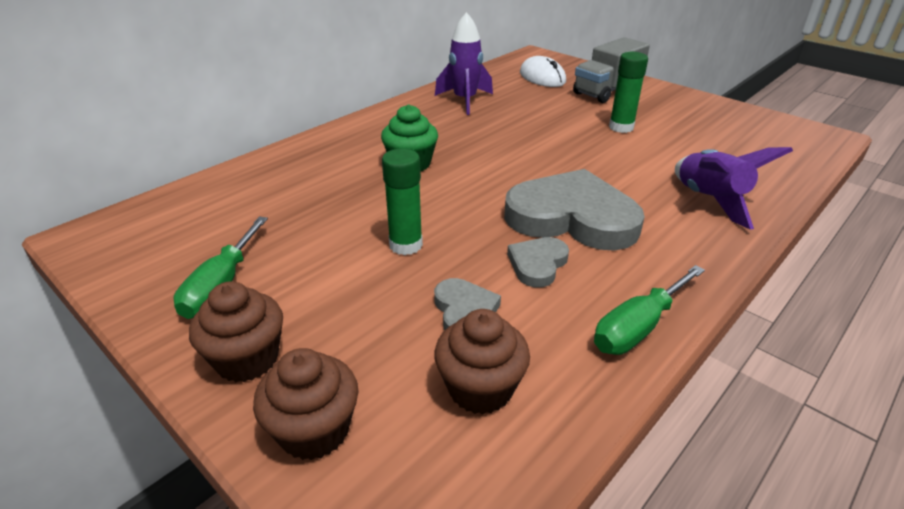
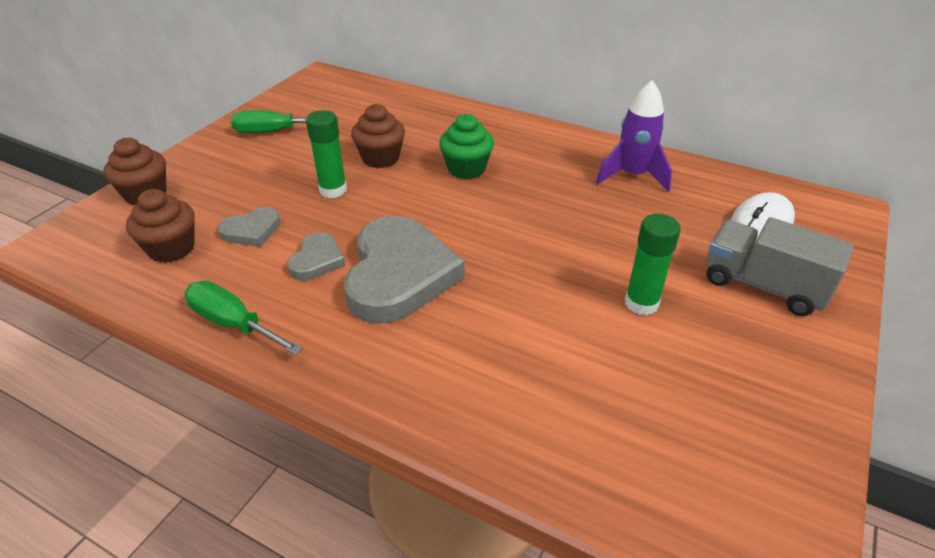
camera: 75 degrees right, 5 degrees up
(247, 359) = (205, 159): brown cupcake -> brown cupcake (380, 158)
(537, 264) = (317, 260): grey heart -> grey heart turned 90 degrees clockwise
(710, 201) = (470, 384): purple rocket -> none

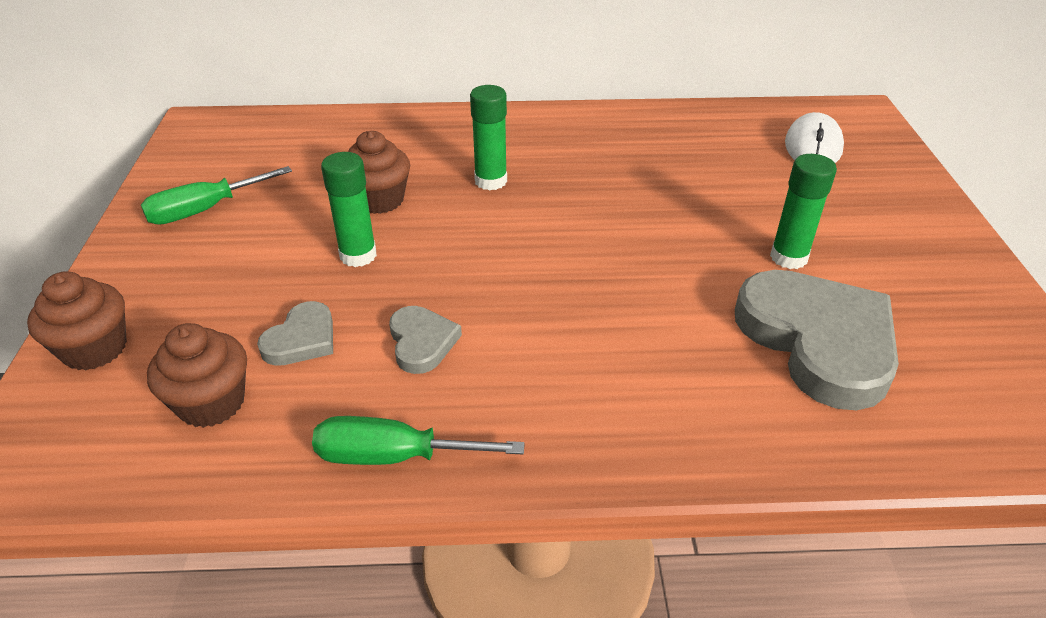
camera: 30 degrees left, 0 degrees up
(399, 275) = (533, 321): grey heart -> grey heart (818, 341)
(466, 169) = (490, 181): green cupcake -> green glue stick
(632, 176) = (663, 136): purple rocket -> none
(763, 286) = (867, 203): grey truck -> none

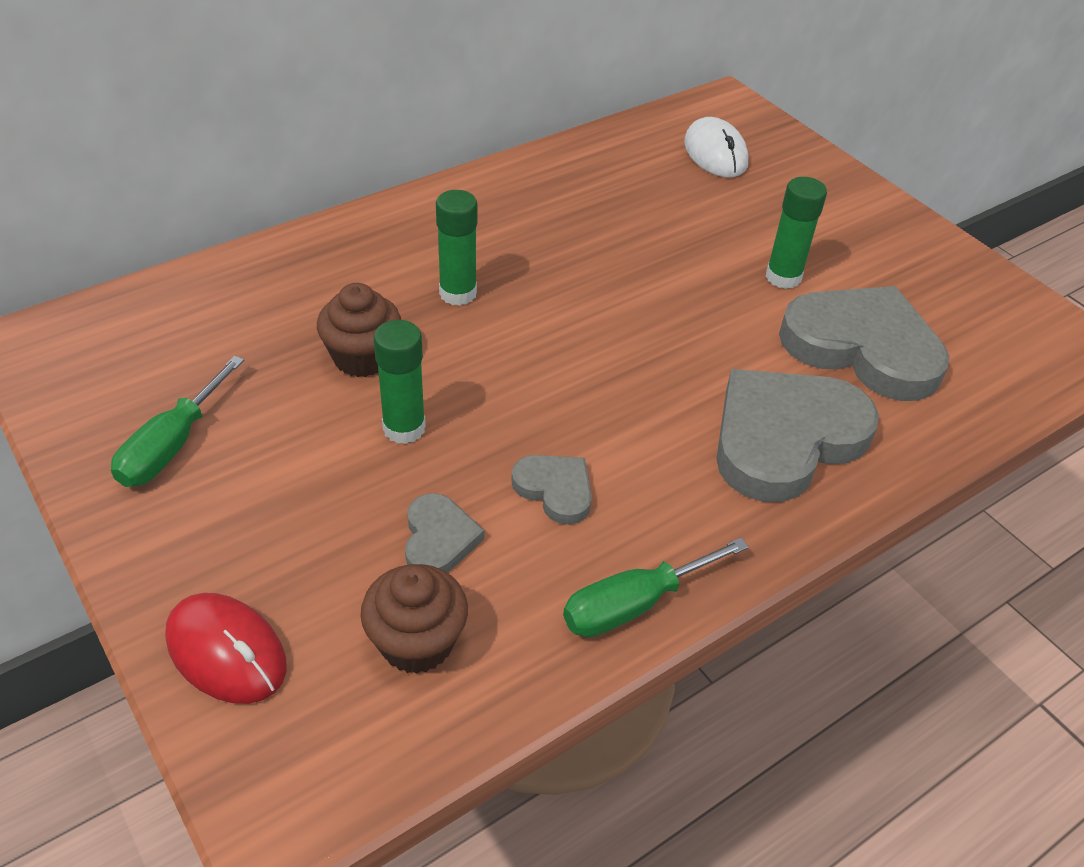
camera: 35 degrees left, 5 degrees up
(95, 349) = (226, 651): brown cupcake -> red mouse
(662, 386) = (785, 438): none -> grey heart

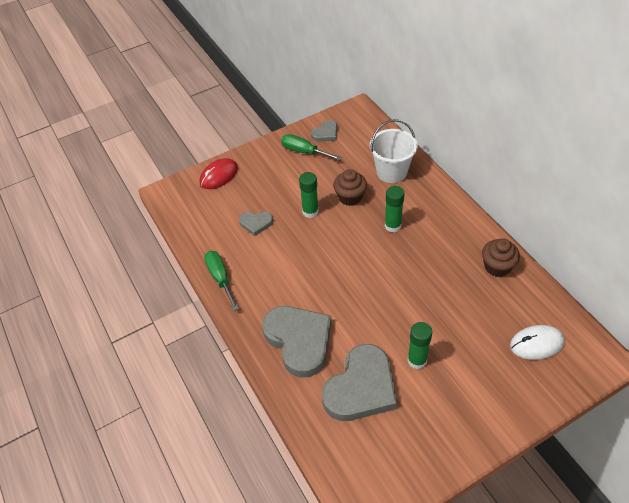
camera: 100 degrees right, 5 degrees up
(289, 288) = (391, 172): none -> white bucket
(417, 642) = (215, 219): brown cupcake -> brown cupcake (497, 266)
(555, 490) = (276, 257): grey heart -> grey heart (325, 133)

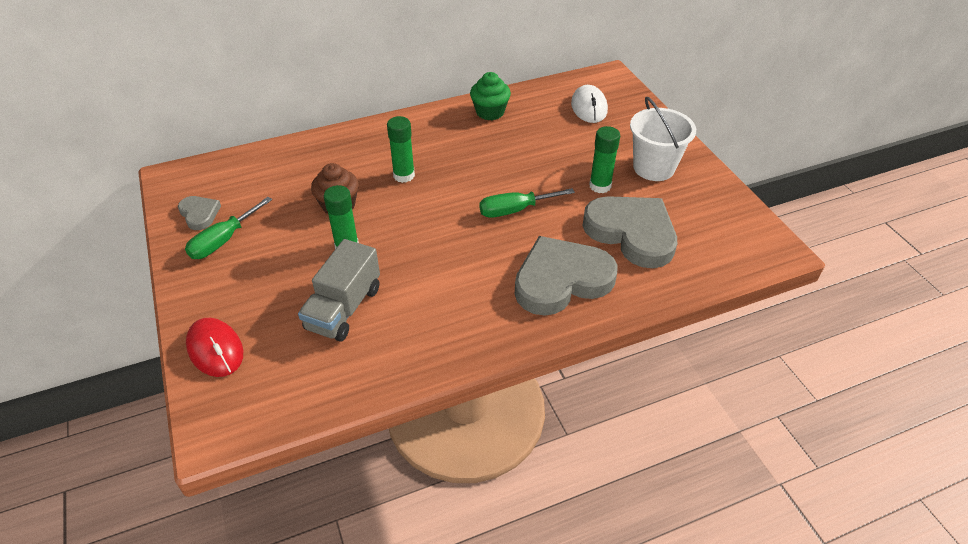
camera: 85 degrees left, 5 degrees down
(220, 278) = (436, 358): green screwdriver -> green screwdriver (515, 210)
(256, 223) = (344, 308): grey heart -> grey truck
(391, 172) = (312, 163): white bucket -> white bucket (653, 168)
(497, 266) = (490, 112): brown cupcake -> green cupcake

